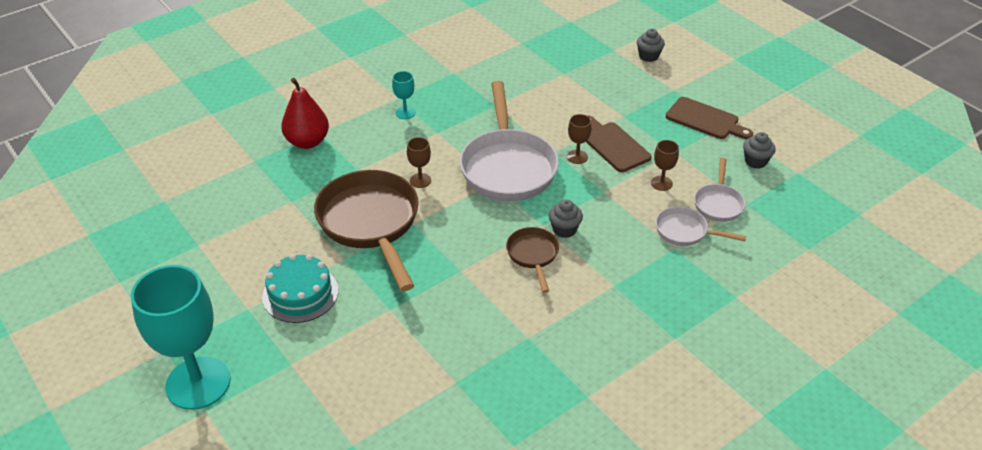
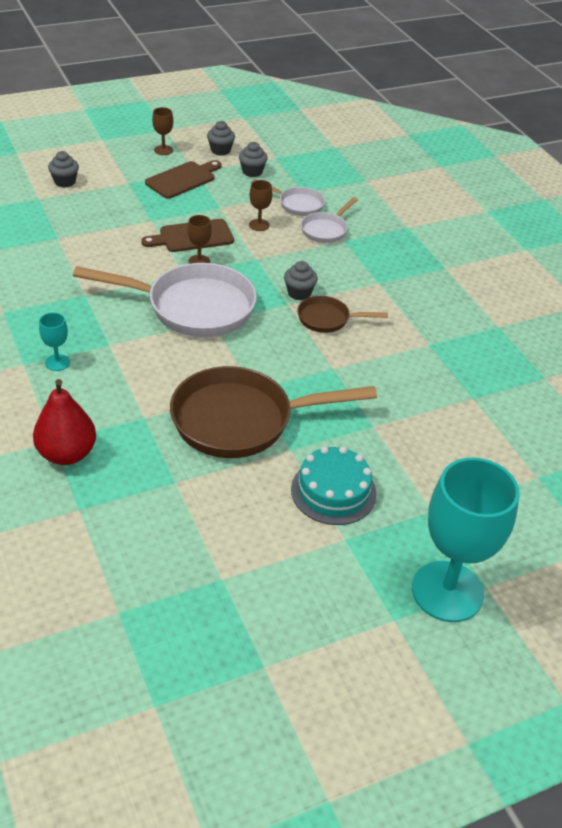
camera: 80 degrees left, 0 degrees up
(420, 180) = (186, 371): brown goblet -> brown goblet (163, 150)
(778, 132) = (220, 150): none -> grey cupcake

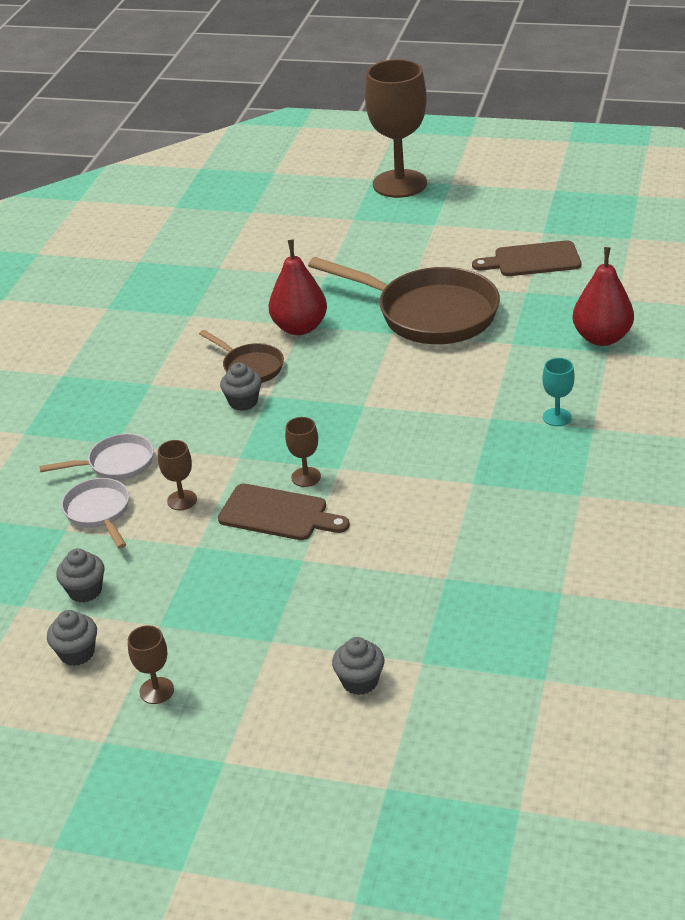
camera: 135 degrees left, 5 degrees down
(183, 179) = (191, 616): brown cutting board -> brown cutting board (532, 260)
(192, 307) = (369, 425): white pan -> none
(332, 365) = (300, 327): none -> red pear
(333, 491) = (410, 249): turquoise cake -> none
(447, 591) = (399, 184): turquoise goblet -> brown goblet

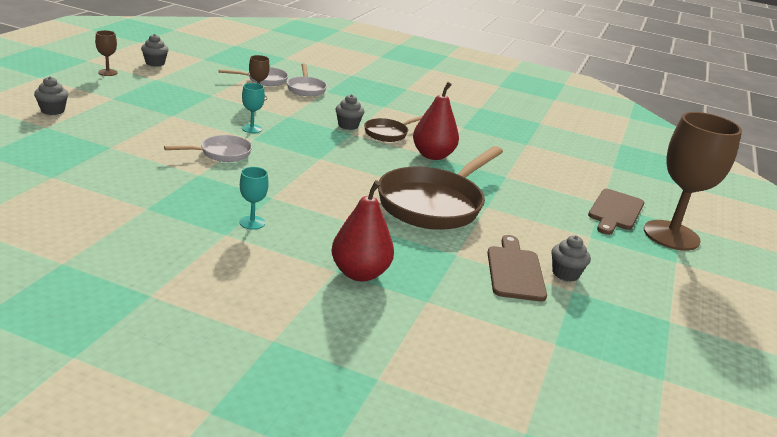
camera: 90 degrees right, 10 degrees down
(85, 591) = (200, 70): grey cupcake -> grey cupcake (565, 274)
(278, 514) = (222, 116): brown cutting board -> brown cutting board (615, 211)
(306, 477) = (252, 129): brown goblet -> turquoise goblet
(402, 481) = (221, 153): none -> white pan

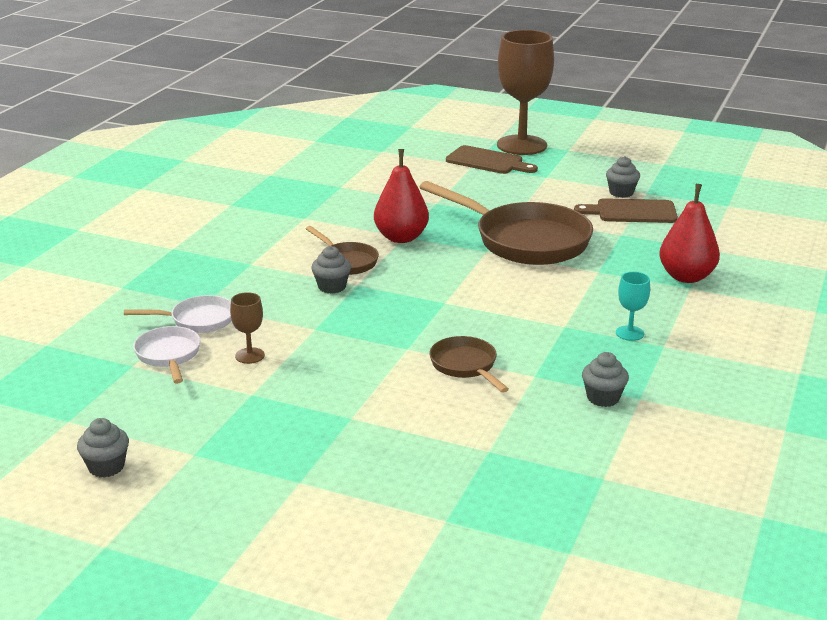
camera: 85 degrees left, 0 degrees up
(53, 110) = (378, 528): grey cupcake -> grey cupcake (603, 398)
(107, 72) = (172, 509): brown goblet -> none
(221, 153) = (465, 366): white pan -> brown pan
(252, 129) = (373, 351): turquoise goblet -> none

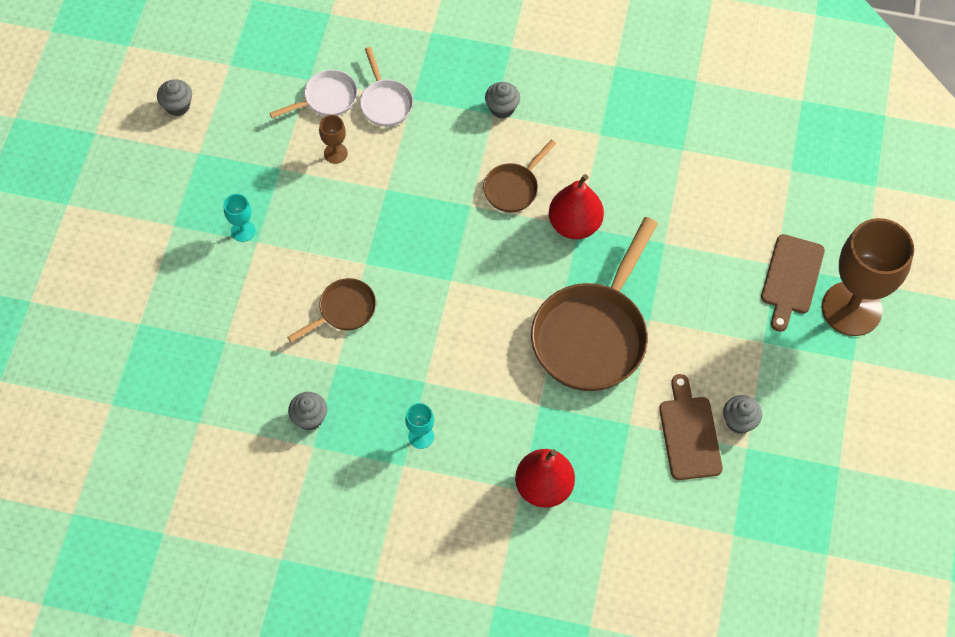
camera: 80 degrees right, 35 degrees up
(331, 427) = (243, 231): none -> turquoise goblet
(332, 287) = (462, 186): grey cupcake -> grey cupcake (502, 108)

